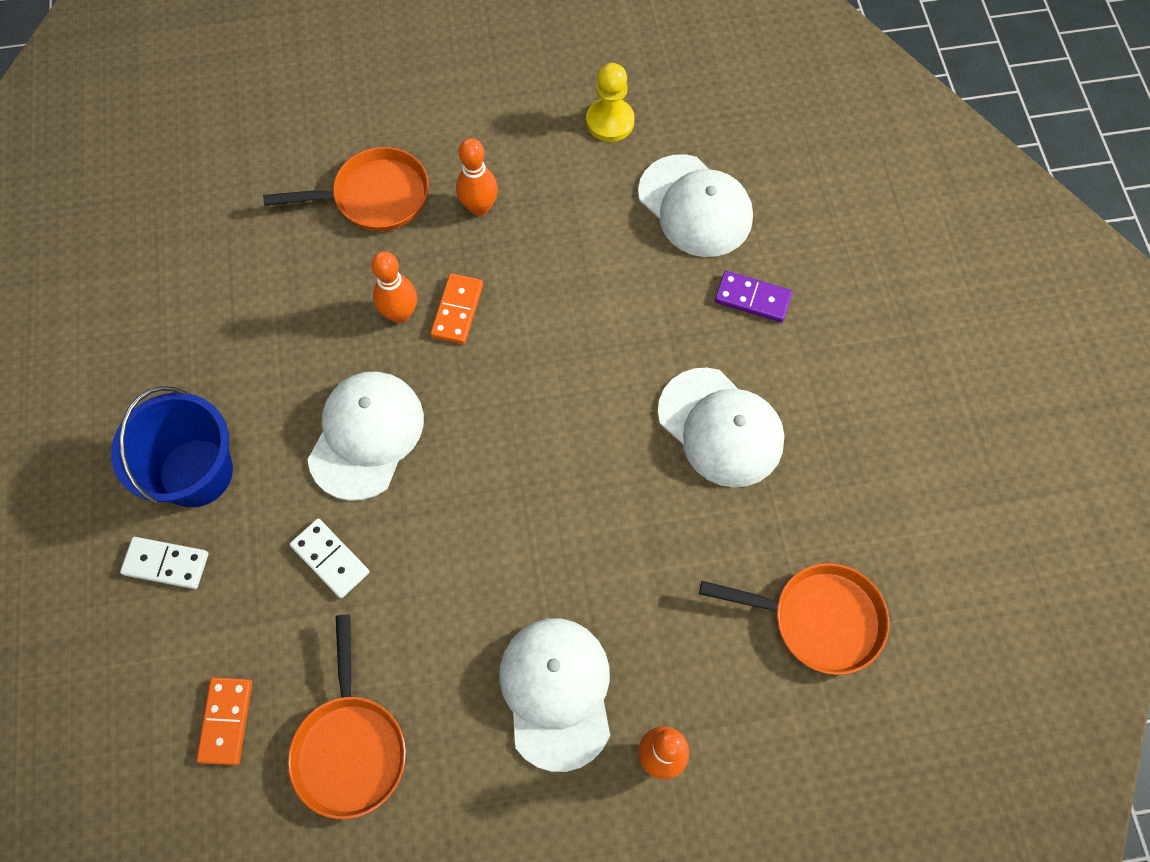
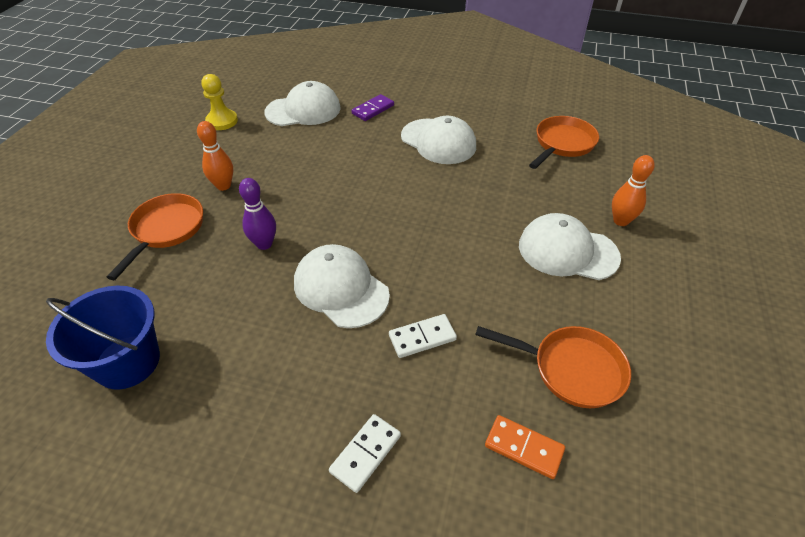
camera: 65 degrees left, 20 degrees down
(196, 472) = (298, 405): blue bucket -> blue bucket (127, 362)
(400, 314) = (264, 244): orange bowling pin -> purple bowling pin
(457, 310) = (285, 217): orange domino -> none
(720, 427) = (438, 141): white cap -> white cap turned 60 degrees clockwise

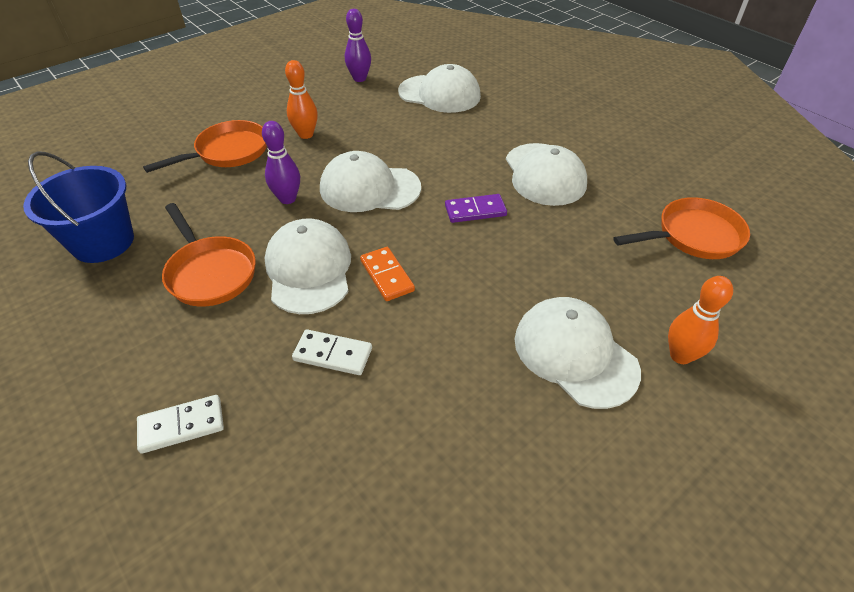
camera: 35 degrees right, 0 degrees up
(222, 121) = (359, 78): yellow pawn -> purple bowling pin
(323, 206) = (369, 188): none -> white cap
(373, 109) = (507, 117): purple domino -> purple domino (475, 210)
(524, 447) = (316, 521): orange domino -> orange domino (387, 275)
(571, 369) = (447, 478): orange pan -> orange pan (210, 273)

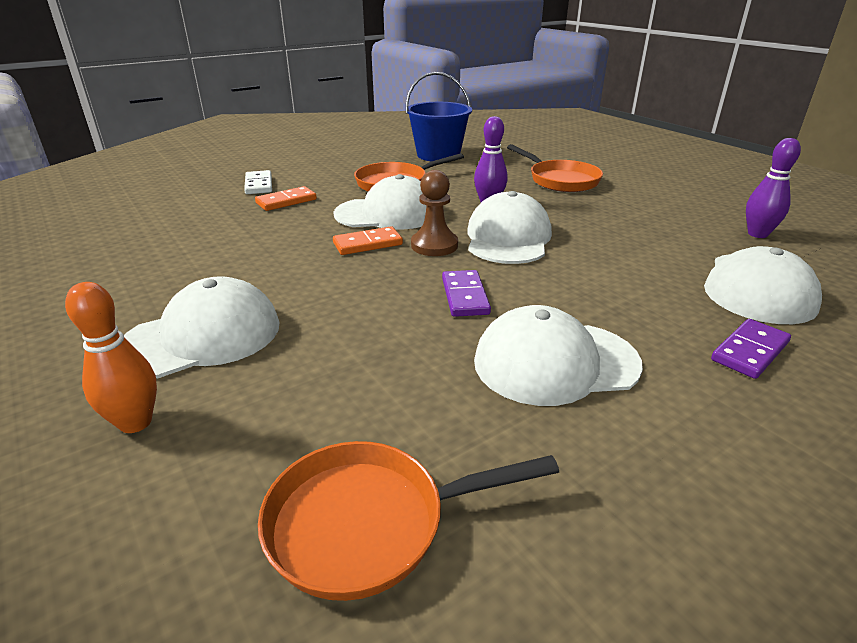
camera: 95 degrees right, 15 degrees down
(259, 372) = (286, 201): none -> orange domino
(306, 134) = (604, 208): orange bowling pin -> none
(333, 354) = (286, 223): white domino -> none
(387, 231) = (434, 245): none -> brown pawn
(511, 111) = (749, 351): none -> purple domino
(693, 236) = (368, 523): orange pan -> orange pan turned 90 degrees clockwise

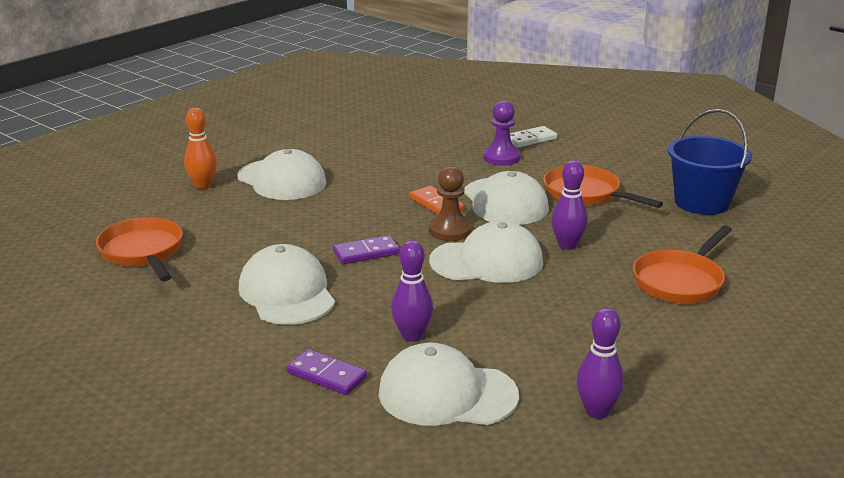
camera: 75 degrees right, 5 degrees down
(286, 201) = (501, 157): orange domino -> purple pawn
(655, 292) = (412, 336): none -> purple bowling pin

